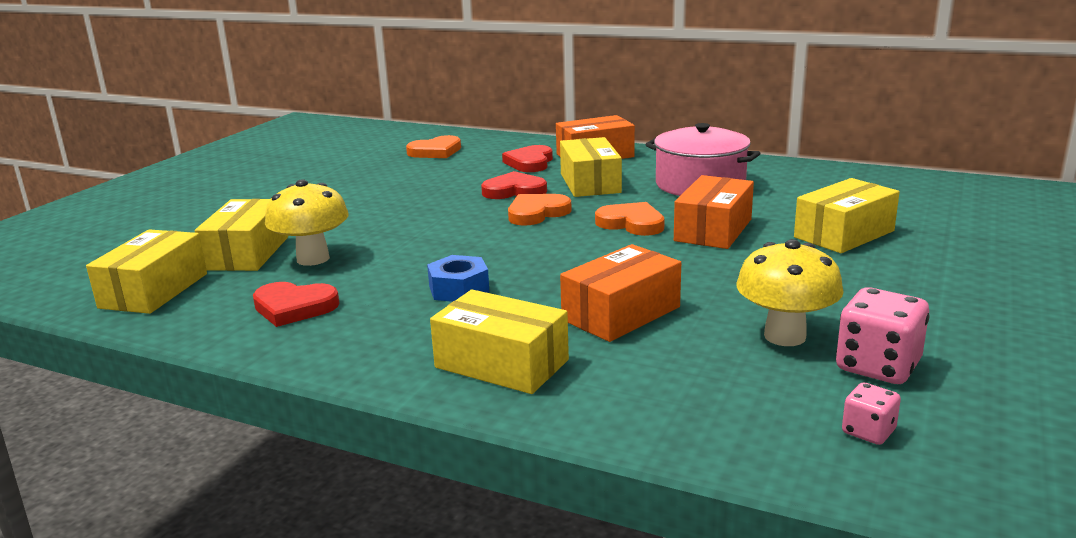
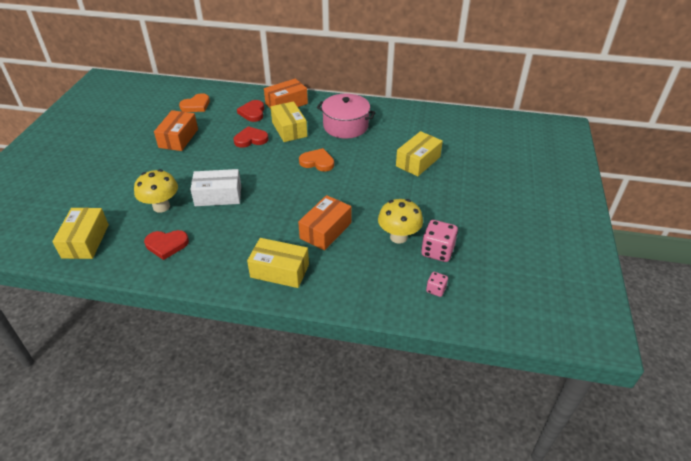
camera: 15 degrees left, 20 degrees up
(247, 253) = (123, 206): yellow box -> none
(423, 252) = (218, 196): none -> white box
(459, 289) = (245, 222): blue nut -> none
(537, 213) = (267, 158): orange heart -> none
(713, 230) = (357, 164): orange box -> orange box (178, 138)

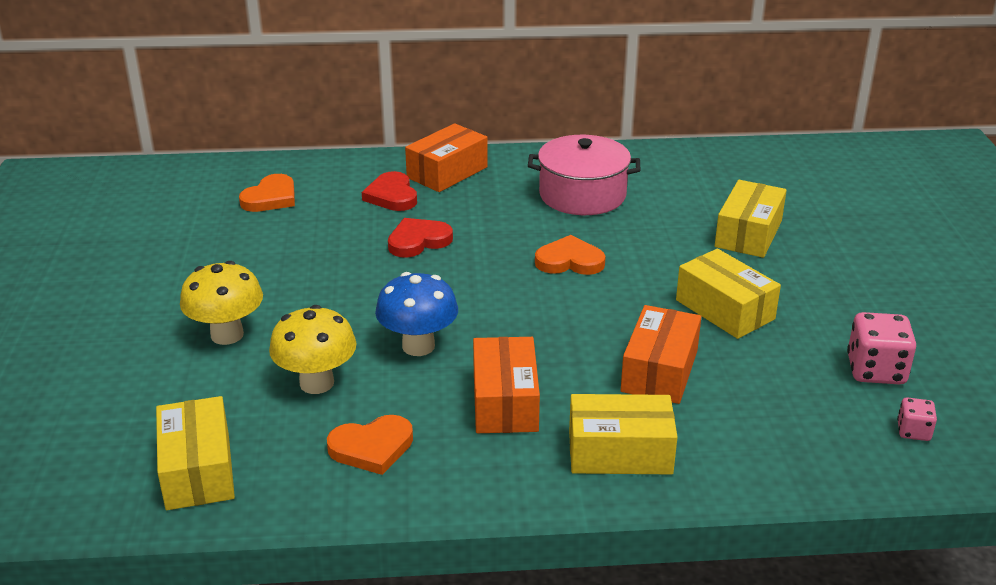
camera: 15 degrees left, 10 degrees down
(166, 245) = (372, 447): red heart -> orange heart
(178, 138) = (272, 259): orange box -> orange box (505, 402)
(218, 196) = (418, 346): white box -> blue mushroom
(289, 129) = (481, 214): yellow box -> yellow box (725, 309)
(398, 237) = (795, 359): yellow mushroom -> yellow mushroom (227, 335)

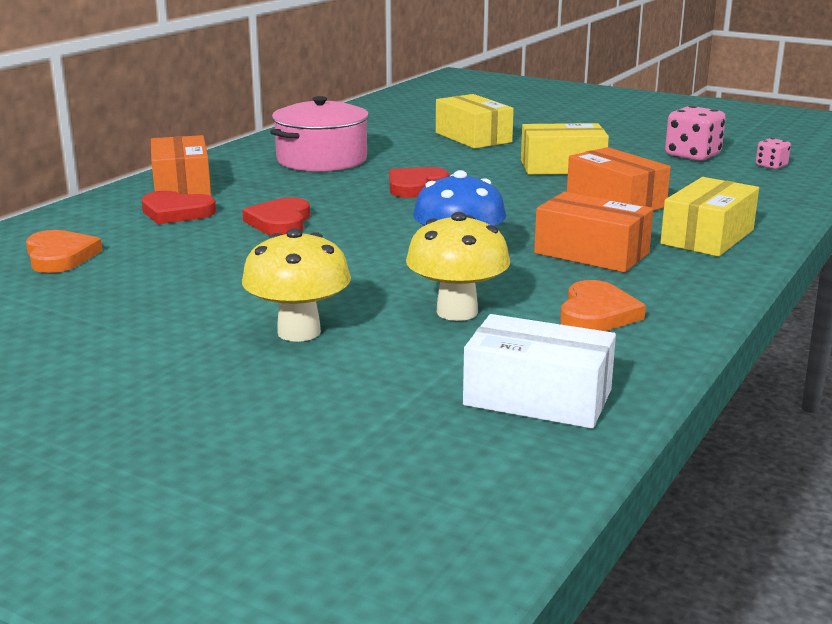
camera: 55 degrees left, 10 degrees down
(198, 470) = (537, 397): yellow box -> white box
(569, 261) = (415, 186): orange heart -> red heart

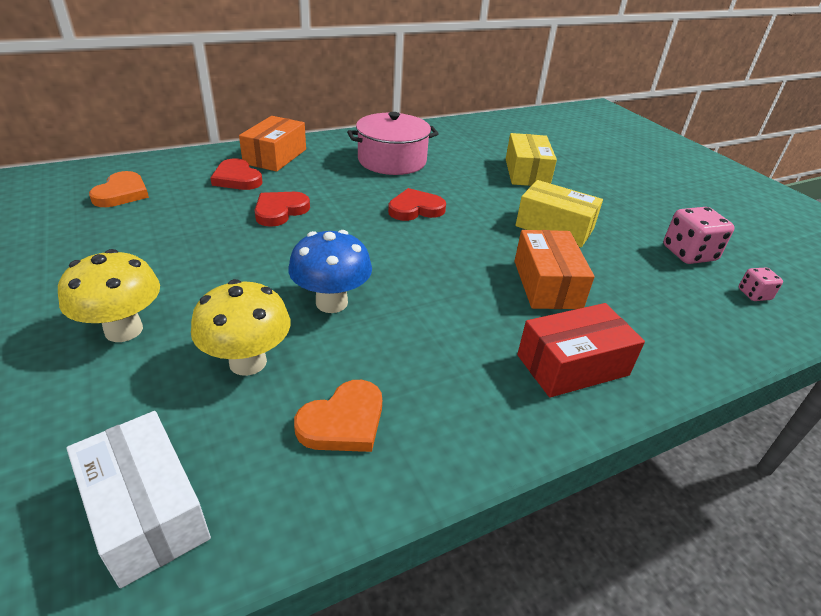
camera: 30 degrees right, 15 degrees up
(591, 253) = (443, 340): orange box -> none
(707, 237) = (572, 365): yellow box -> red box

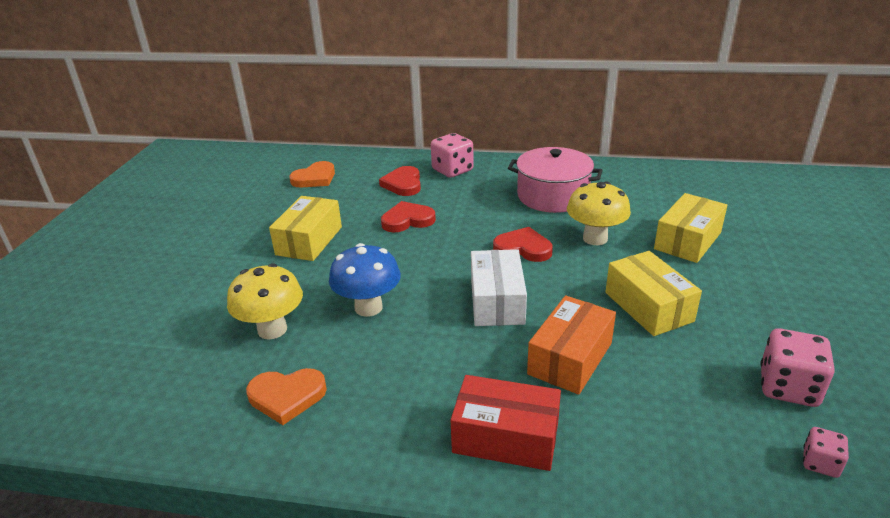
camera: 40 degrees right, 5 degrees down
(124, 330) = (227, 279): yellow mushroom -> yellow mushroom (595, 238)
(146, 510) = (138, 395): white box -> white box (497, 301)
(188, 258) = (309, 241): none -> yellow box
(275, 156) = (452, 170): orange box -> pink dice

